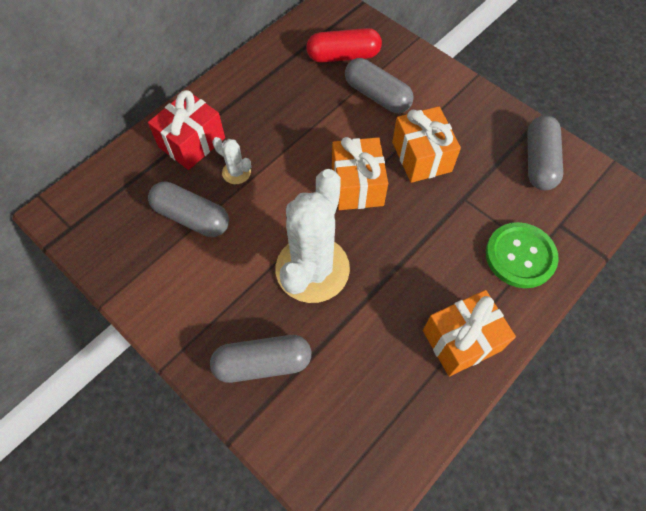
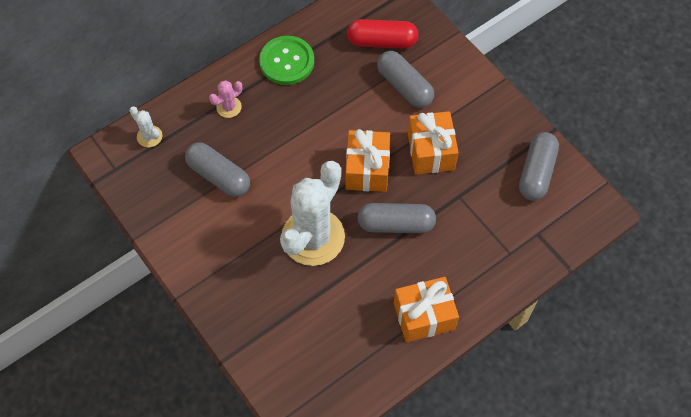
camera: 10 degrees right, 0 degrees up
(192, 142) = (229, 107): red gift -> pink cactus
(236, 172) = (263, 141): white cactus -> white cactus (149, 136)
(262, 363) = (258, 307): grey capsule -> grey capsule (396, 224)
(520, 256) = (493, 254): green button -> green button (287, 61)

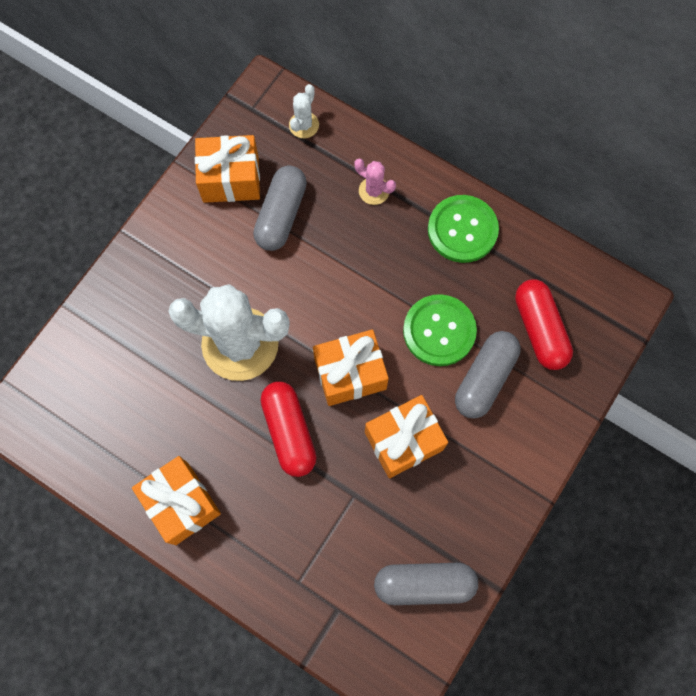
camera: 70 degrees right, 10 degrees up
(170, 202) = (231, 179): none -> orange gift
(358, 102) = (439, 331): none -> green button
(396, 224) = (289, 431): grey capsule -> red capsule

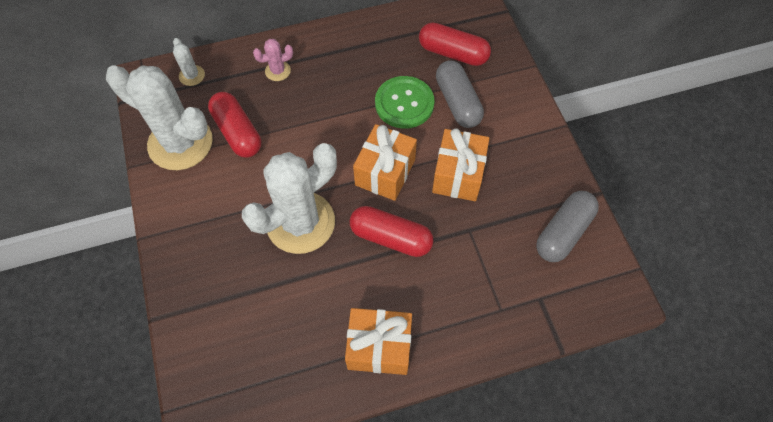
camera: 50 degrees left, 10 degrees down
(231, 179) = (180, 143): orange gift -> white cactus
(281, 215) = (237, 132): grey capsule -> red capsule
(462, 230) = (352, 45): green button -> none

